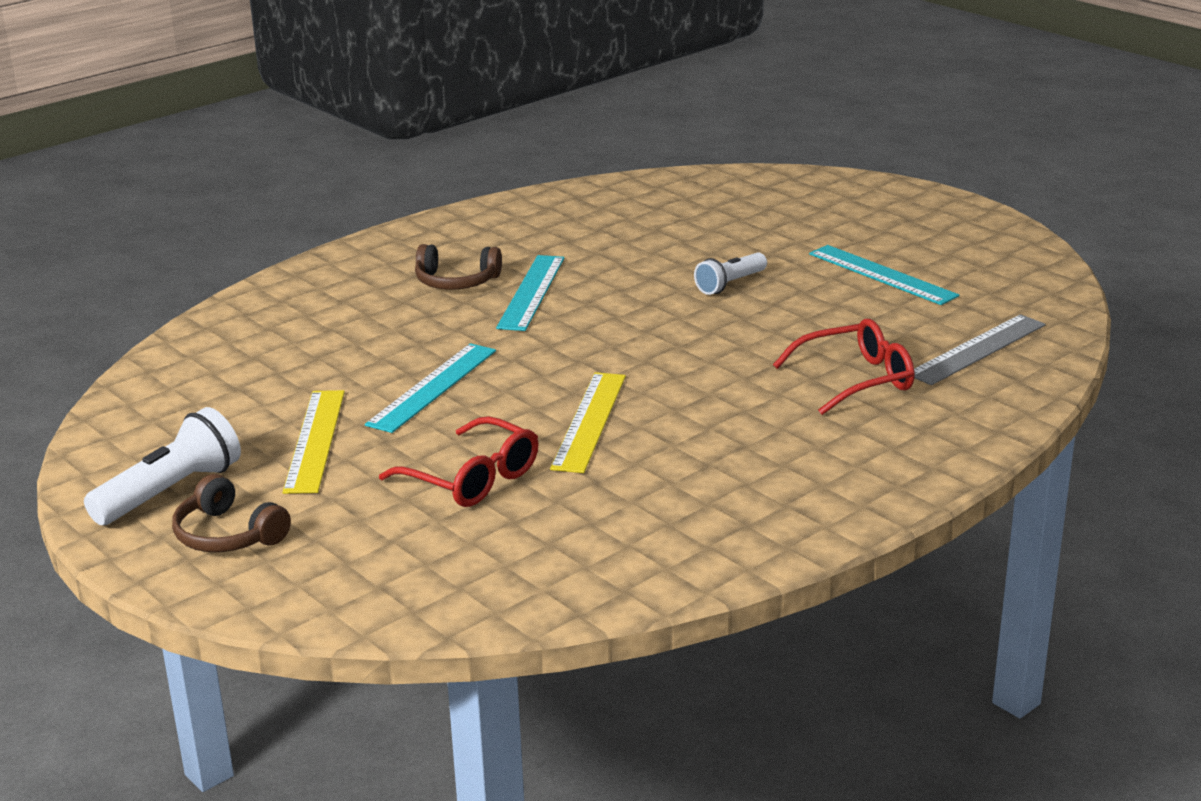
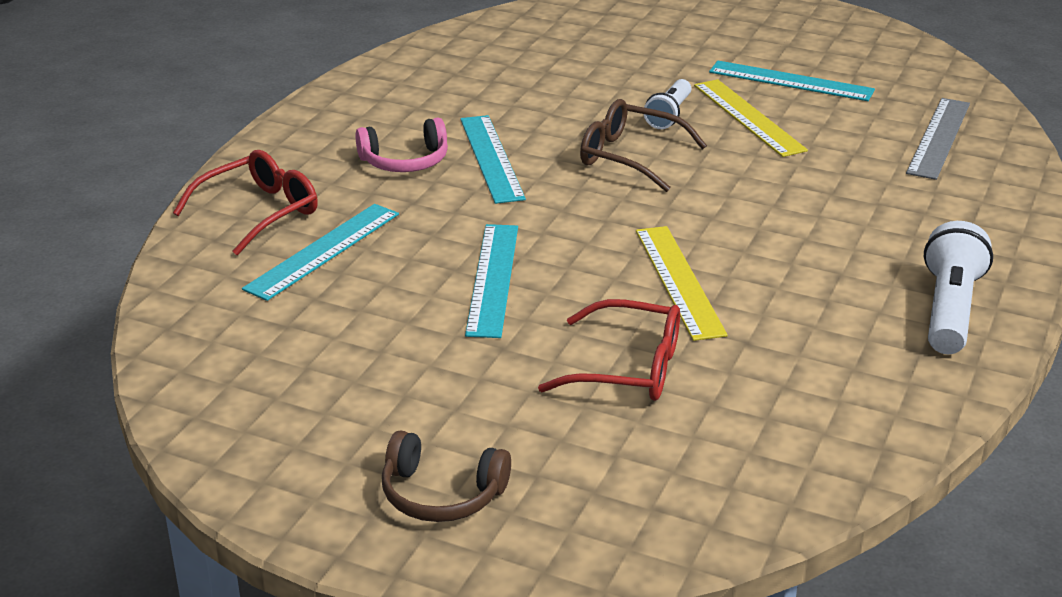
camera: 25 degrees left, 5 degrees up
(171, 491) = (330, 461): white flashlight -> white flashlight (949, 309)
(315, 440) = (429, 365): yellow ruler -> yellow ruler (748, 117)
(319, 338) = (323, 251): none -> turquoise ruler
(456, 282) = (405, 161): brown headphones -> pink headphones
(655, 313) = (630, 157): none -> brown glasses
(856, 380) = (870, 187): red glasses -> red glasses (259, 212)

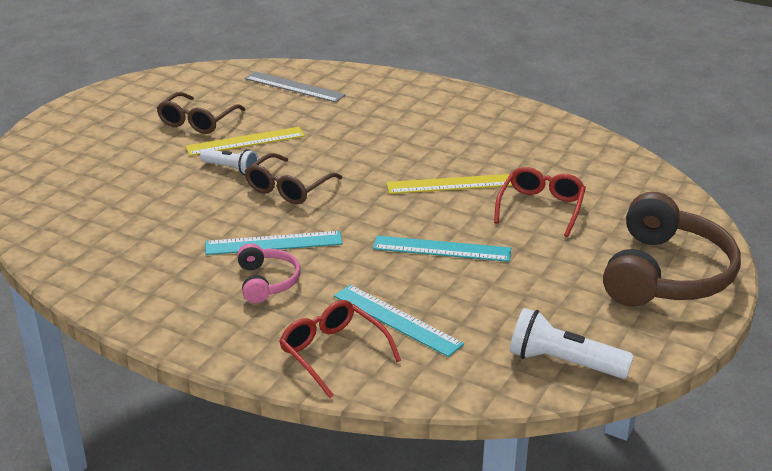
camera: 85 degrees left, 0 degrees up
(441, 494) = (666, 274): brown headphones -> brown headphones, size x2.02
(791, 81) = (197, 121): turquoise ruler -> brown glasses
(949, 309) = (483, 111): white flashlight -> white flashlight (563, 362)

